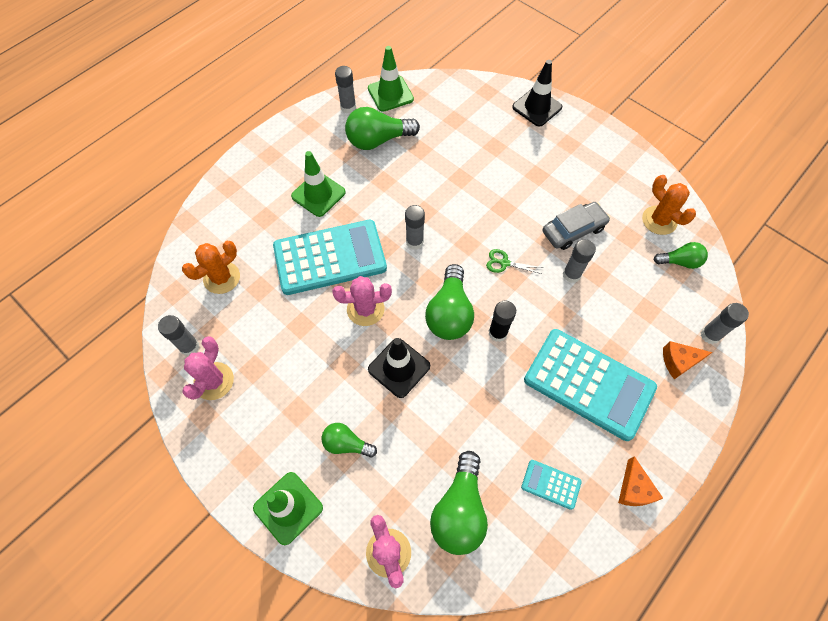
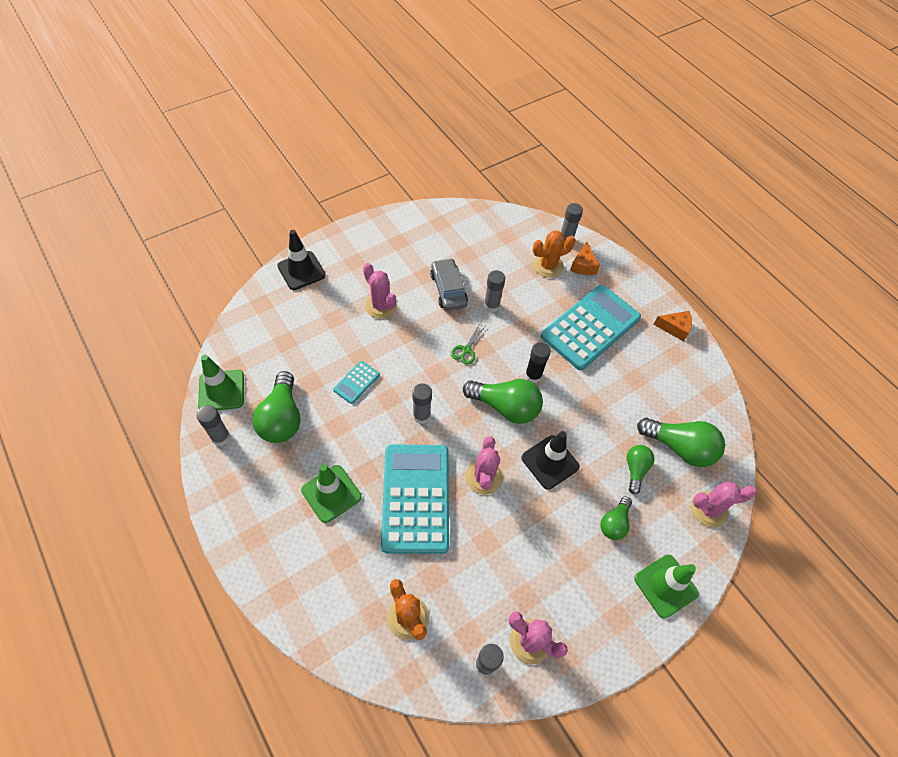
camera: 80 degrees left, 5 degrees down
(525, 178) = (381, 306): none -> pink cactus
(551, 484) = (666, 378): turquoise calculator -> turquoise calculator (356, 382)
(659, 220) = (457, 230): orange cactus -> orange cactus (548, 266)
(679, 262) = (499, 232): green light bulb -> green light bulb (635, 470)

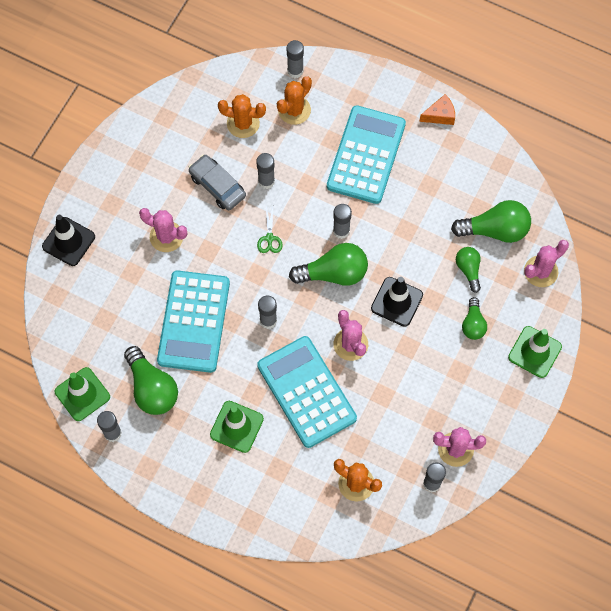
camera: 25 degrees left, 10 degrees up
(356, 382) = (193, 322): turquoise calculator -> turquoise calculator, size x2.32
(499, 255) = (243, 123): none -> orange cactus
(533, 376) = (341, 231): black glue stick -> grey glue stick
(583, 265) = (326, 92): orange cheese -> none

